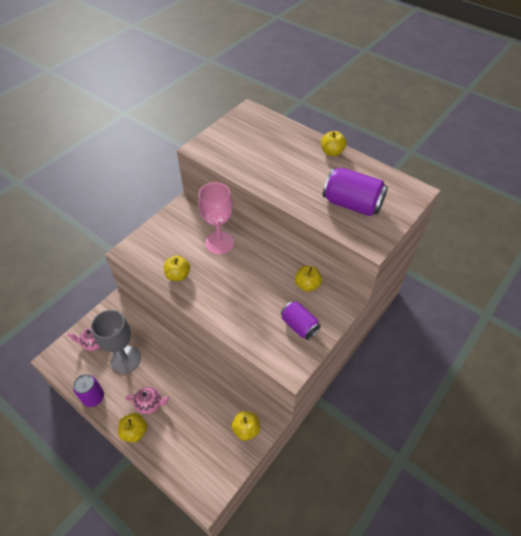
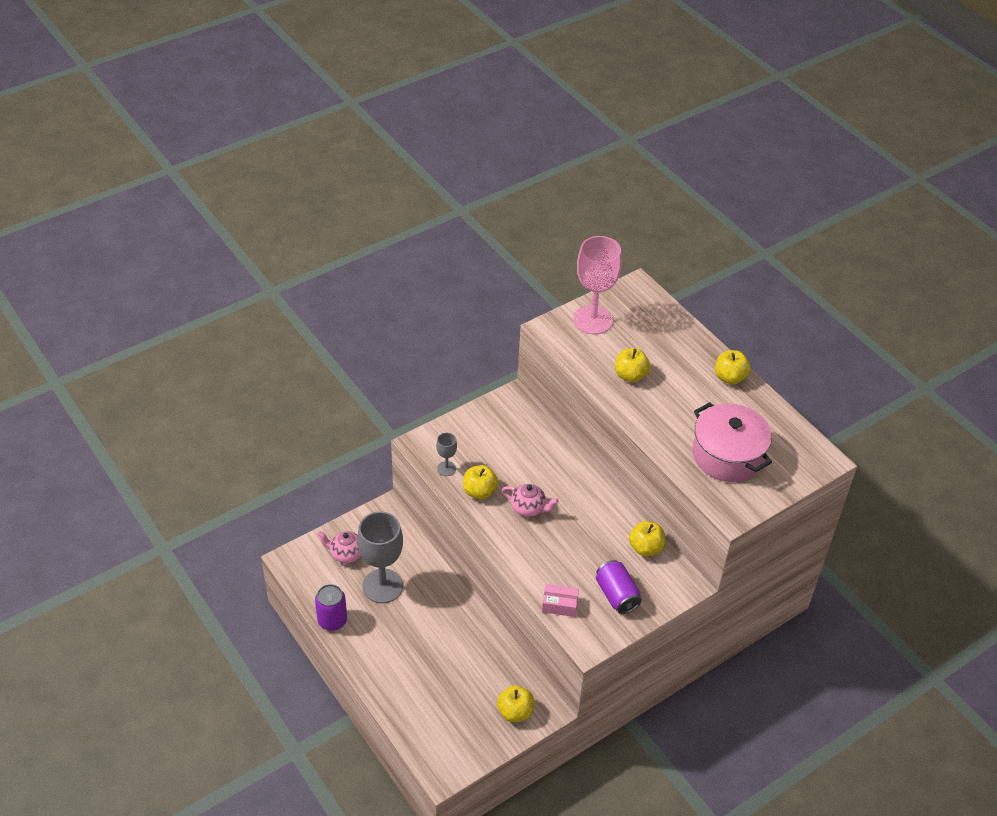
camera: 15 degrees right, 5 degrees down
(134, 431) = (374, 675): yellow apple -> yellow apple (630, 375)
(149, 264) = (446, 468): none -> grey goblet
(150, 404) = (401, 648): pink teapot -> pink teapot (529, 509)
(219, 243) = (546, 463): pink goblet -> pink goblet (592, 320)
(260, 345) = (559, 605): none -> pink box
(352, 204) = (727, 455): purple can -> pink pot

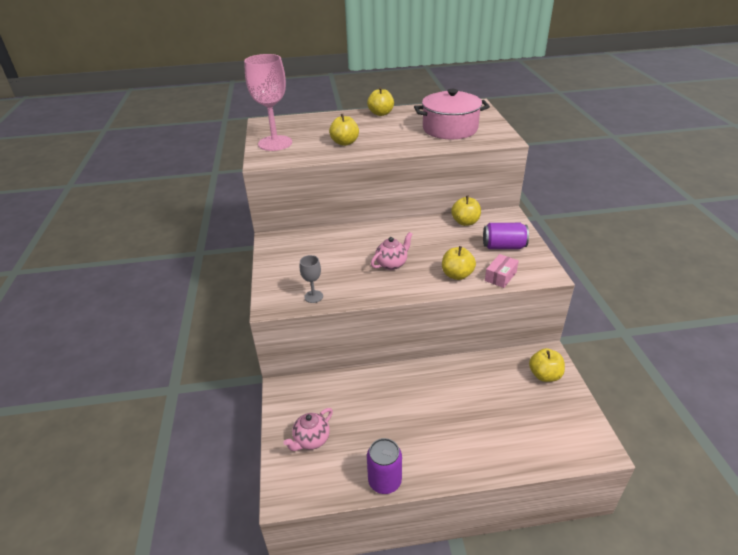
camera: 60 degrees left, 10 degrees down
(382, 586) = (366, 423): grey goblet -> none
(479, 491) = (354, 285): yellow apple -> yellow apple (457, 275)

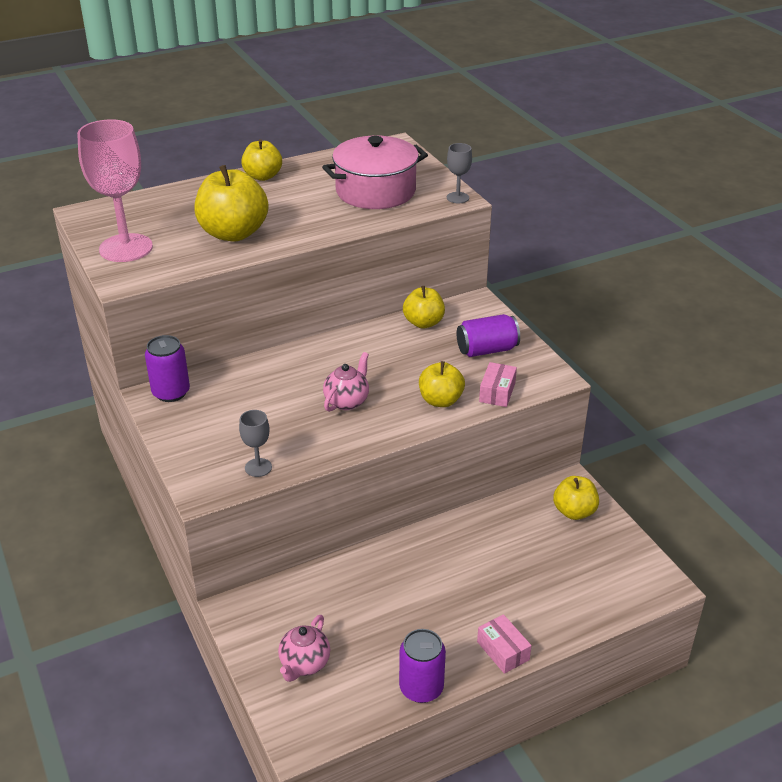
camera: 20 degrees left, 0 degrees up
(283, 239) = (171, 392): none -> purple can
(345, 143) = (233, 233): yellow apple -> yellow apple, size x1.64
(455, 468) = (503, 651): none -> pink box
(505, 138) = (457, 198): none -> grey goblet

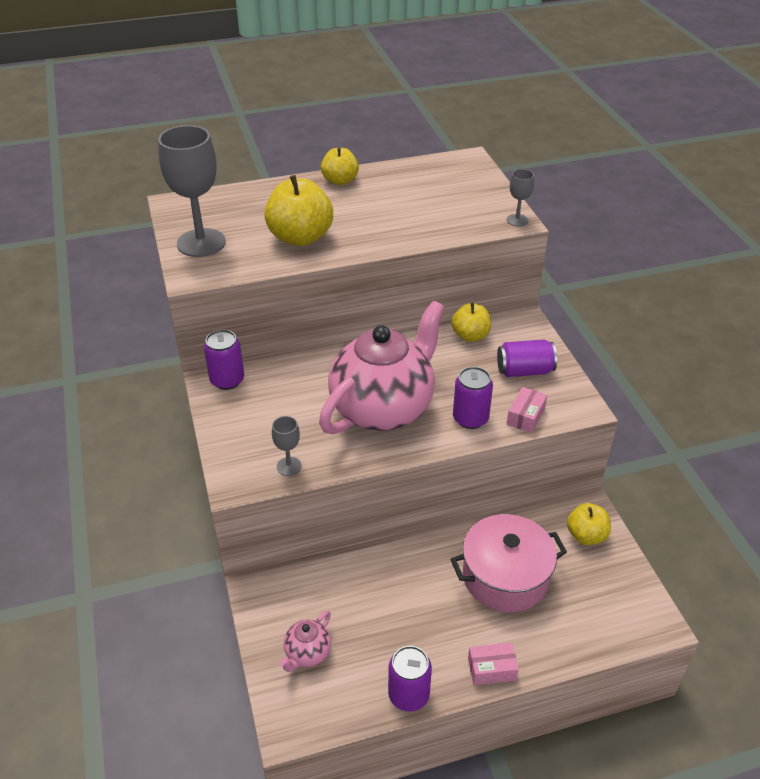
camera: 10 degrees right, 5 degrees up
(126, 248) = (201, 243): pink goblet -> grey goblet
(347, 401) = (383, 408): pink teapot -> pink teapot, size x2.43
(375, 191) = (441, 206): pink pot -> pink pot (505, 577)
(440, 400) = (470, 418): yellow apple -> purple can
(503, 651) = (491, 669): pink box -> pink box turned 75 degrees counterclockwise

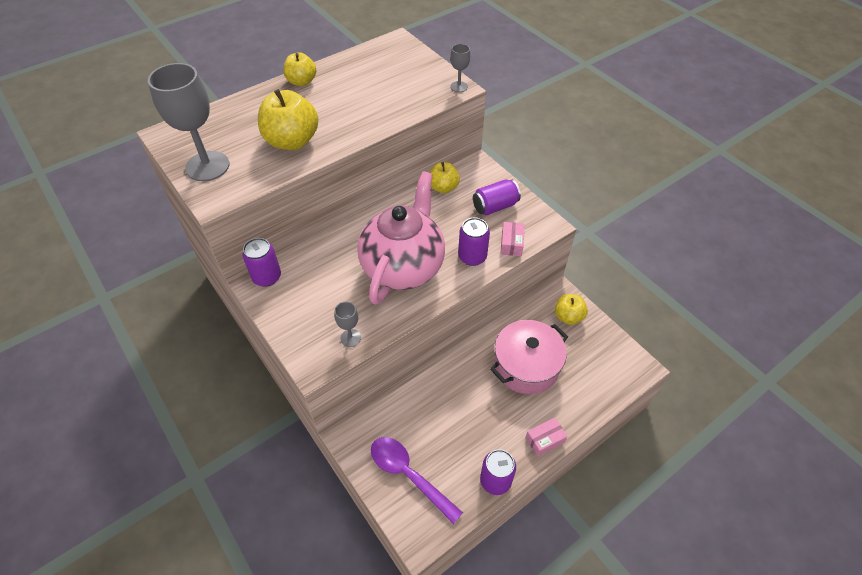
camera: 20 degrees left, 10 degrees up
(307, 653) = (409, 475): pink teapot -> purple spoon

